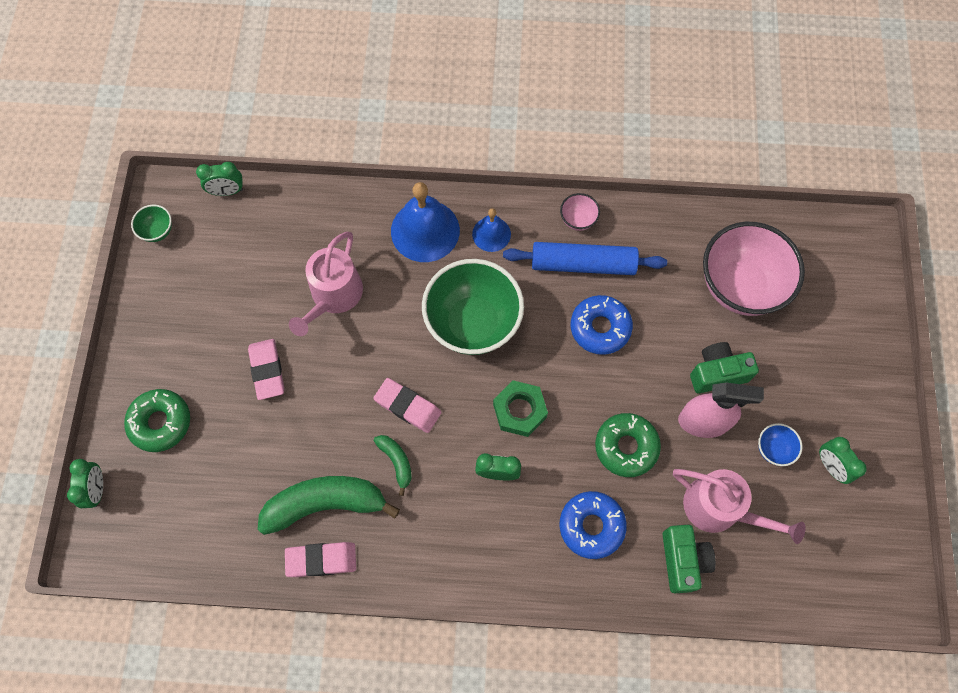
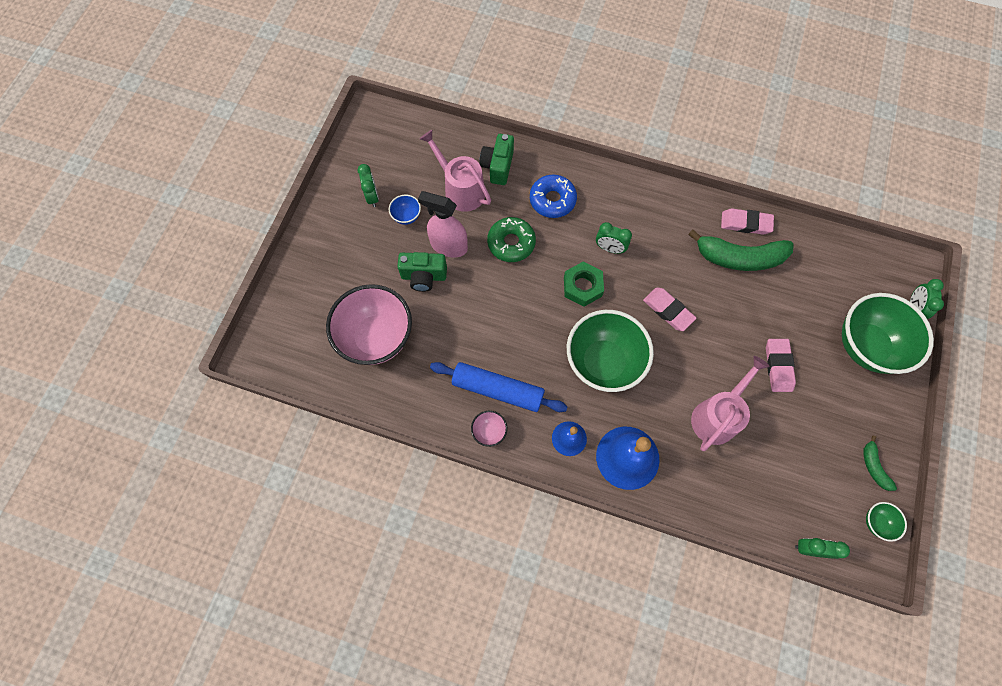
camera: 165 degrees left, 0 degrees up
(160, 422) = (866, 346): green donut -> green bowl
(396, 462) = (683, 273): green banana -> green banana (873, 466)
(600, 328) = (501, 333): blue donut -> none

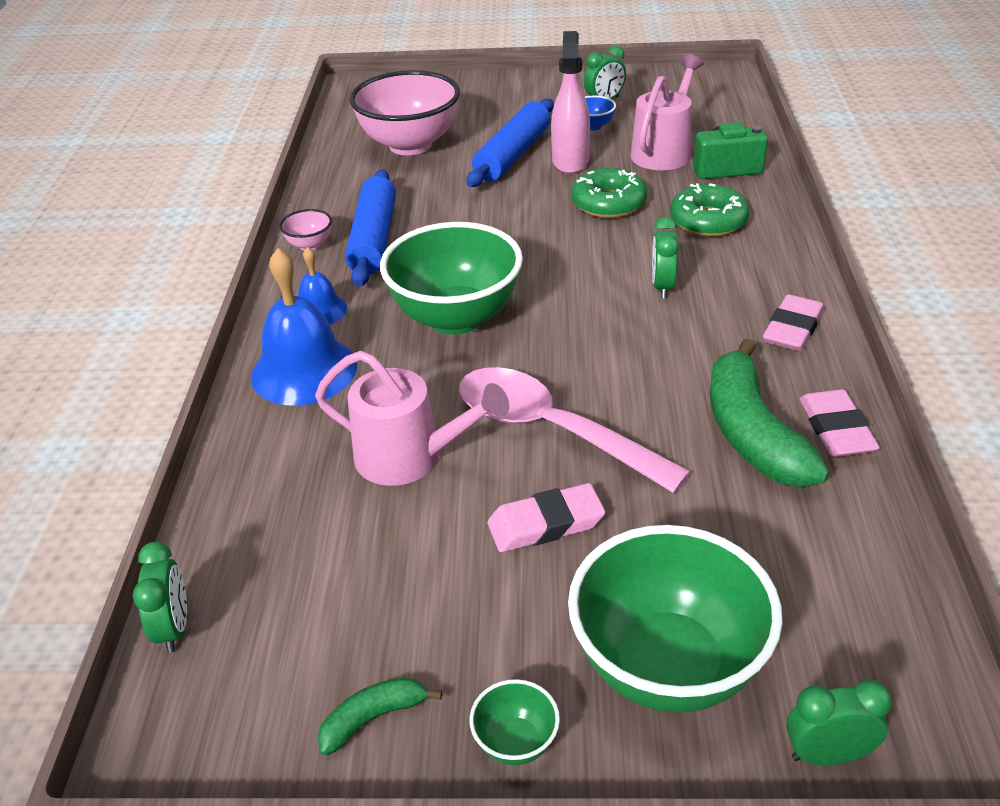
camera: 75 degrees right, 30 degrees down
(424, 277) = (513, 155): green camera -> blue rolling pin
(552, 200) = (708, 221): blue donut -> green donut
(582, 286) = (576, 275): green nut -> none
(668, 310) = (586, 366): pink eraser -> pink eraser (792, 329)
(714, 343) = (551, 430): none -> pink spoon
(876, 522) = (244, 739): green bowl -> green bowl (516, 742)

